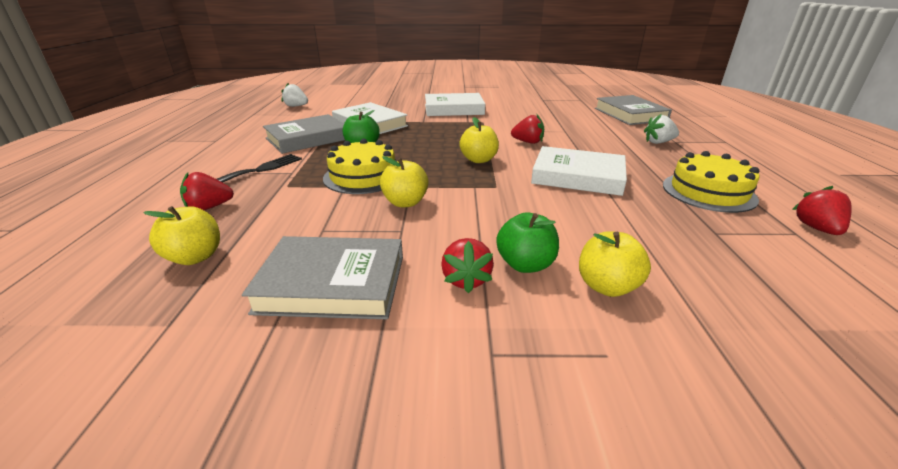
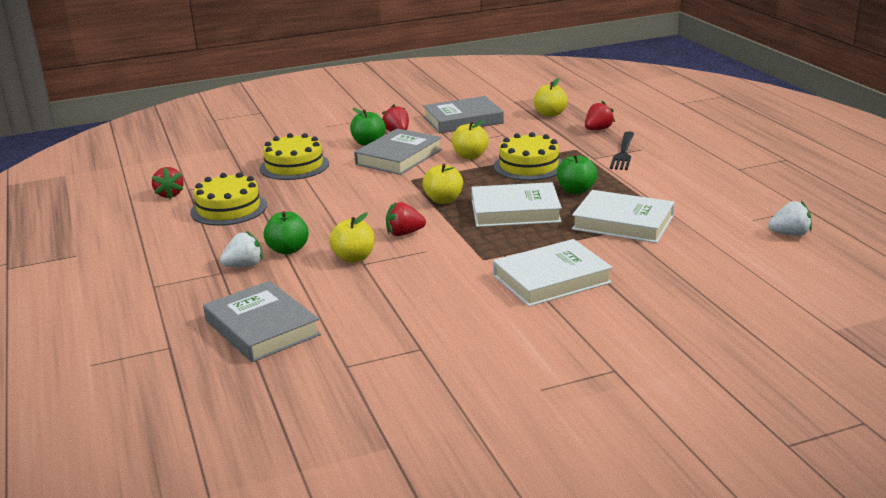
camera: 160 degrees right, 5 degrees down
(308, 139) = (651, 188): grey book -> grey book (399, 157)
(577, 176) = (342, 201): white book -> white book (515, 211)
(607, 286) = (323, 143): yellow apple -> yellow apple (354, 258)
(625, 146) = (288, 250): none -> green apple
(647, 241) = (294, 166): none -> yellow cake

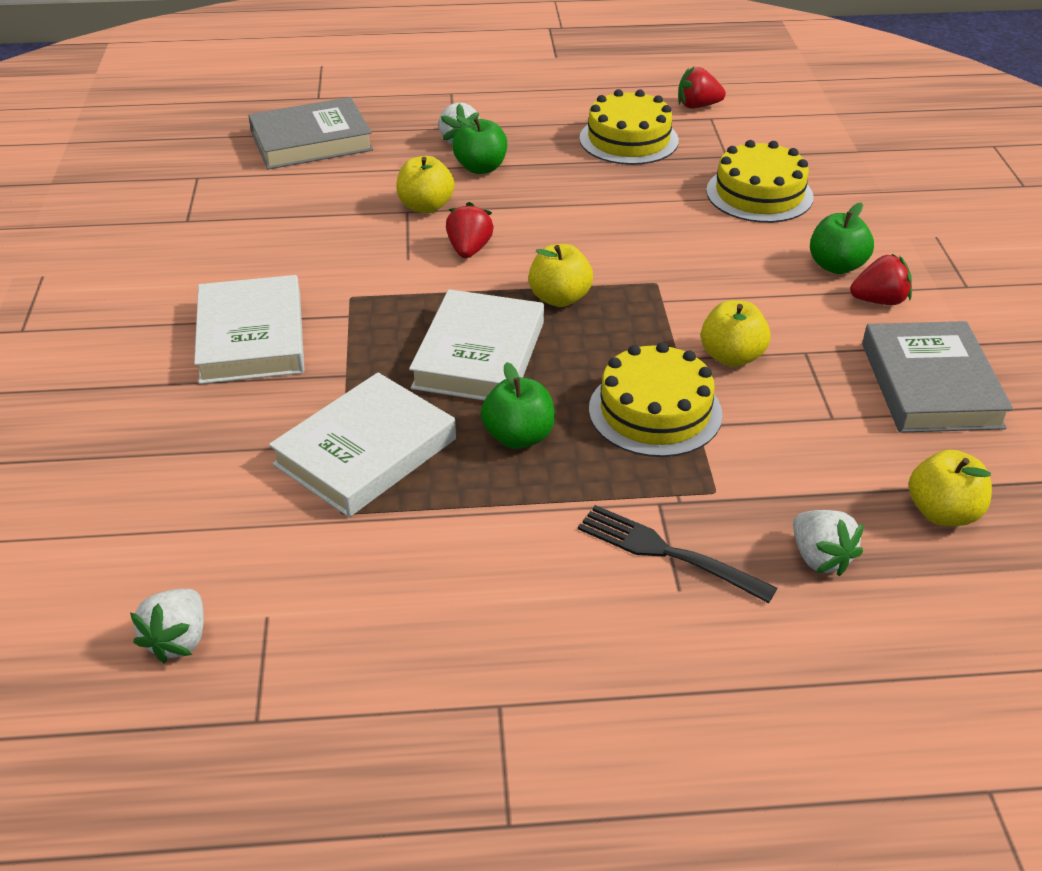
camera: 105 degrees right, 15 degrees up
(399, 157) = (758, 285): grey book -> none
(598, 129) = (820, 558): red strawberry -> white strawberry

